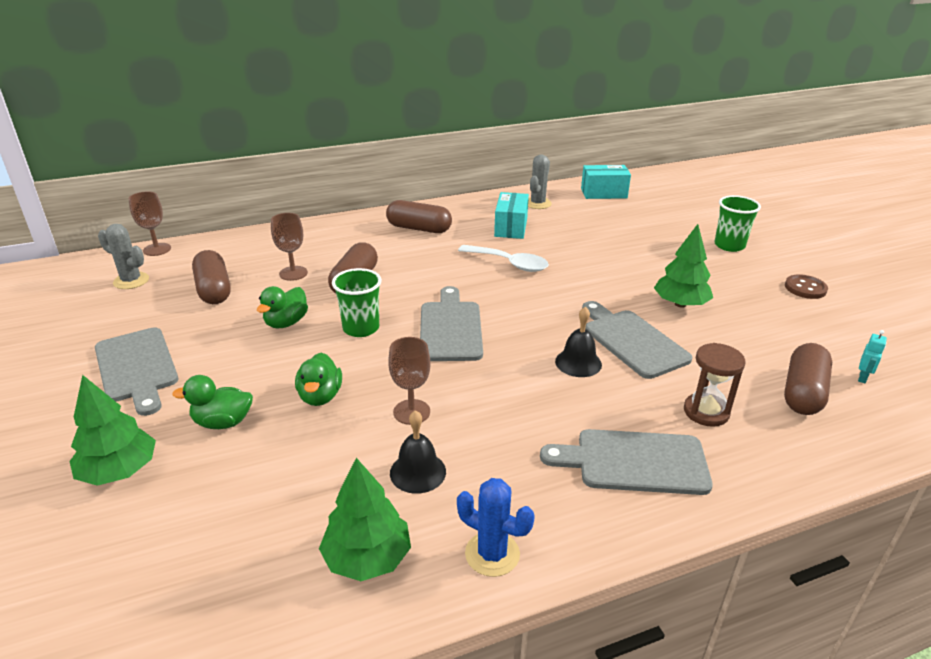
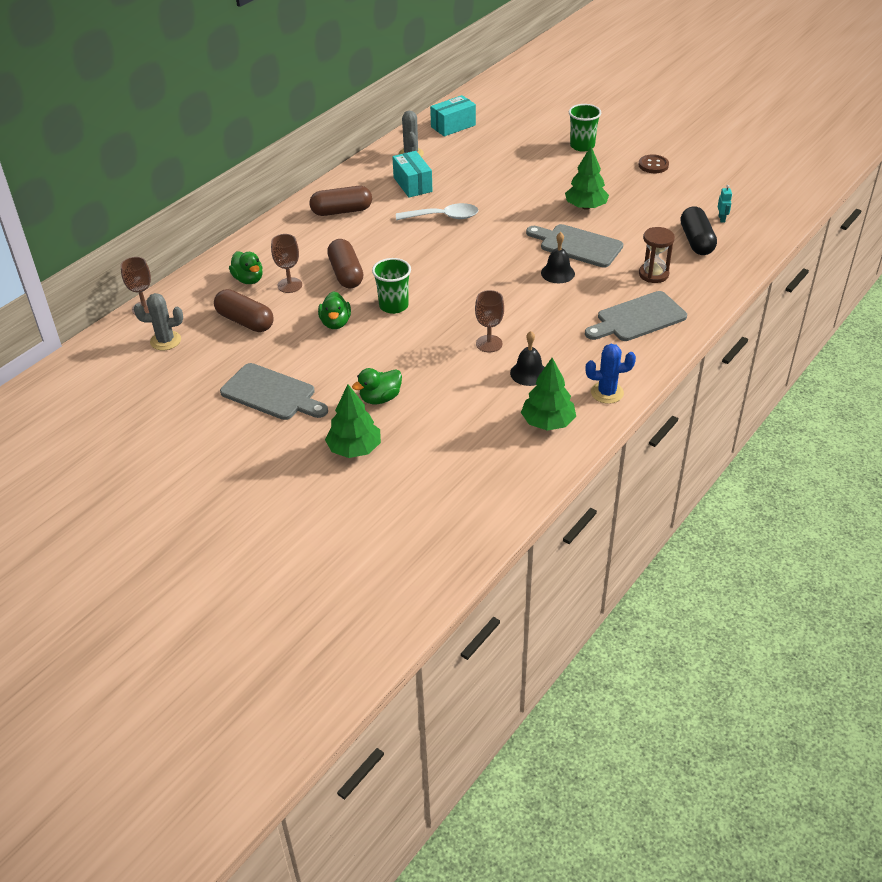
camera: 30 degrees left, 10 degrees up
(320, 396) = (422, 358): green duck -> green duck (248, 279)
(450, 328) = (454, 281): grey cutting board -> none
(803, 392) = (696, 241): brown capsule -> black capsule

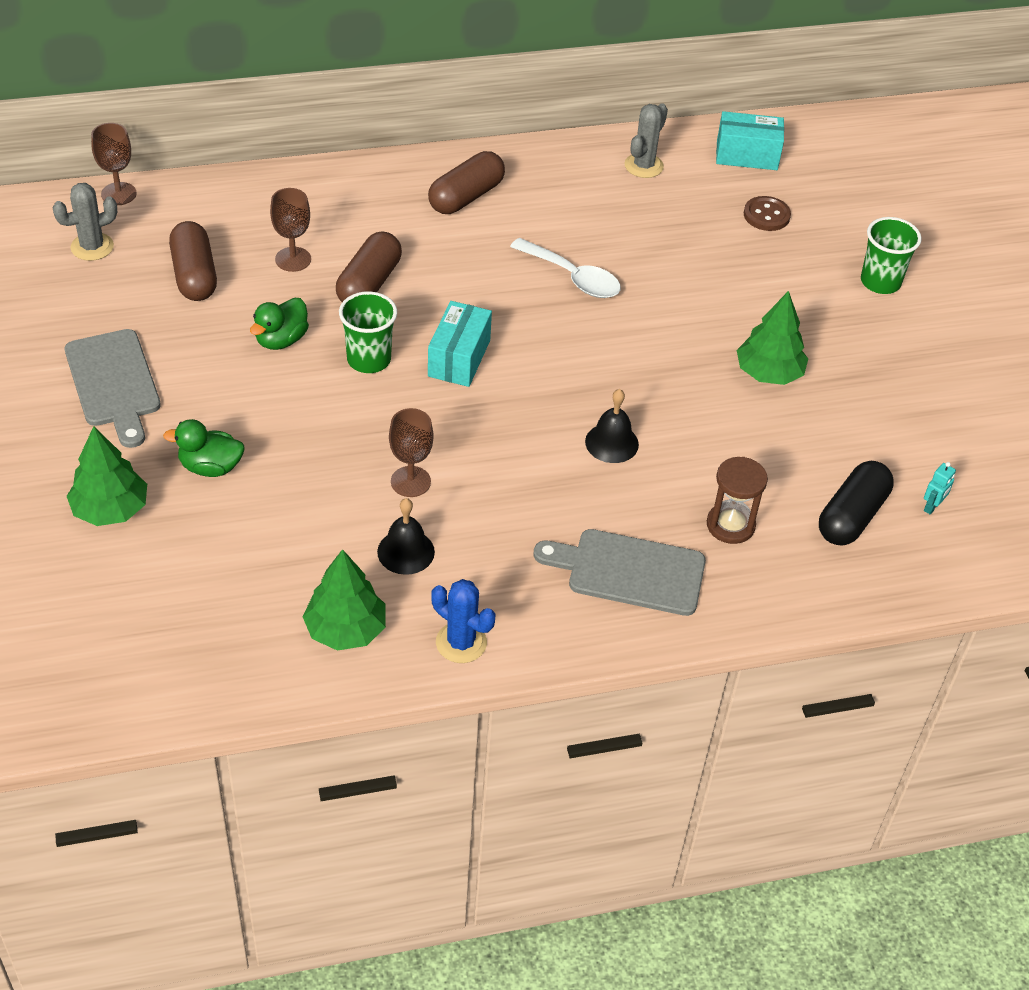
camera: 35 degrees right, 5 degrees up
(165, 341) = (92, 247): grey cactus -> grey cactus turned 60 degrees counterclockwise
(248, 279) = (260, 224): green duck -> none
(342, 211) = (466, 197): brown capsule -> brown capsule turned 75 degrees counterclockwise
(412, 184) = (592, 210): turquoise box -> turquoise box (459, 358)
(577, 245) = (686, 421): grey cutting board -> none
(653, 165) = (942, 369): brown button -> brown button (766, 215)

